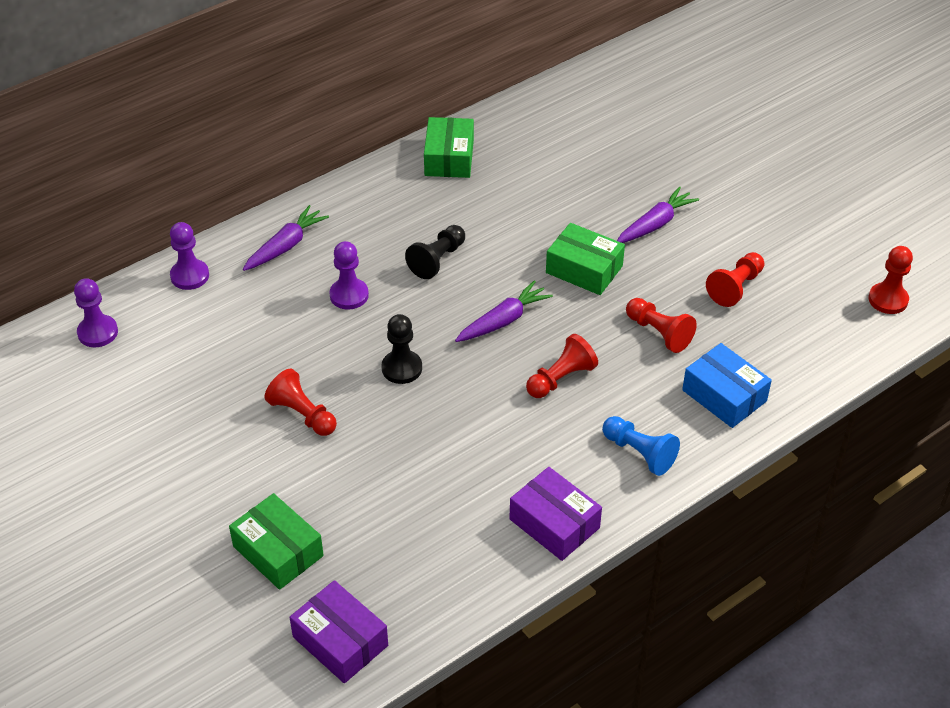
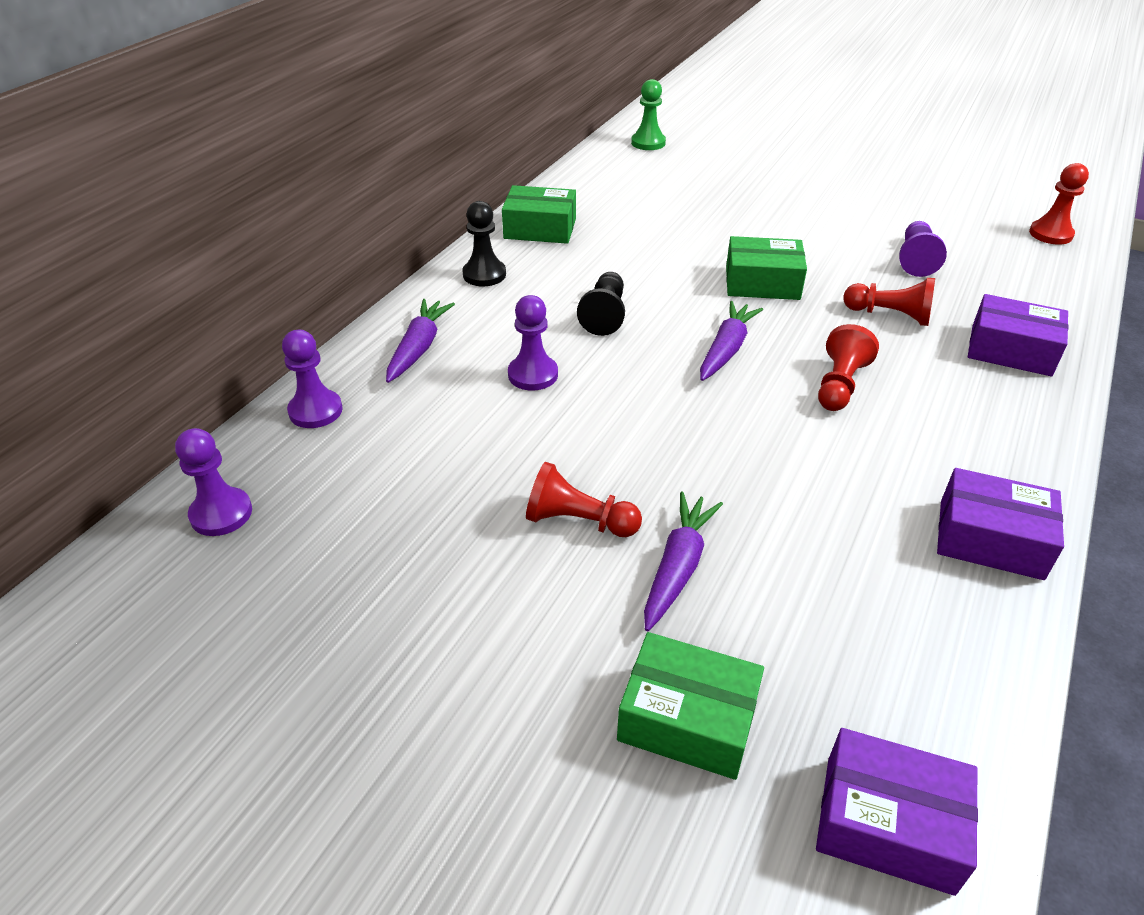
camera: 25 degrees left, 5 degrees down
(402, 368) = (657, 430): black pawn -> black pawn (484, 274)
(449, 158) = (540, 229): green box -> green box turned 60 degrees counterclockwise
(616, 84) = (648, 143): none -> green pawn
(639, 453) = (994, 430): blue pawn -> none
(655, 224) = (790, 231): purple carrot -> purple carrot (677, 567)
(724, 396) = (1010, 350): blue box -> purple box
(735, 287) = (915, 259): red pawn -> purple pawn

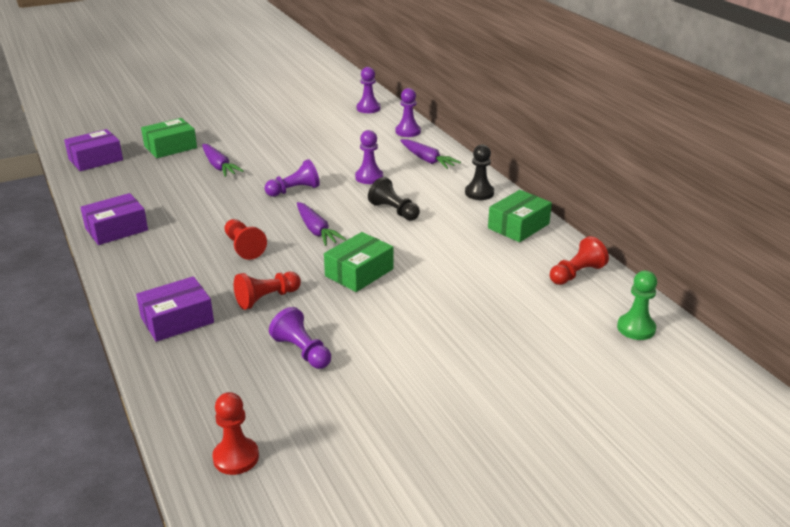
camera: 125 degrees right, 10 degrees down
(578, 521) = (268, 158): red pawn -> red pawn (576, 274)
(653, 424) = (294, 190): none -> purple pawn

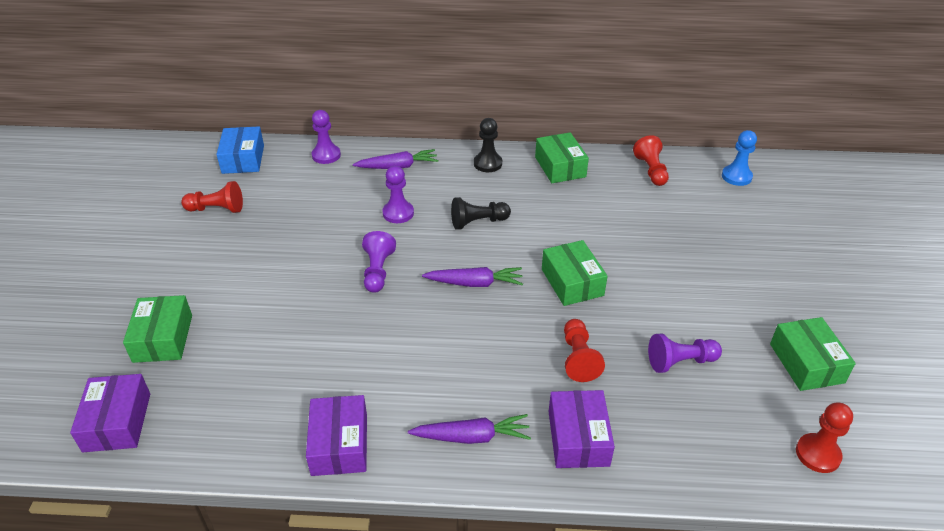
camera: 60 degrees left, 10 degrees up
(219, 166) = (262, 310): purple carrot -> purple carrot (472, 437)
(243, 247) = (468, 345): red pawn -> red pawn (216, 209)
(360, 430) = (806, 363): none -> green box
(368, 108) = (243, 159): purple pawn -> blue box
(636, 328) = (736, 176): green pawn -> blue pawn

